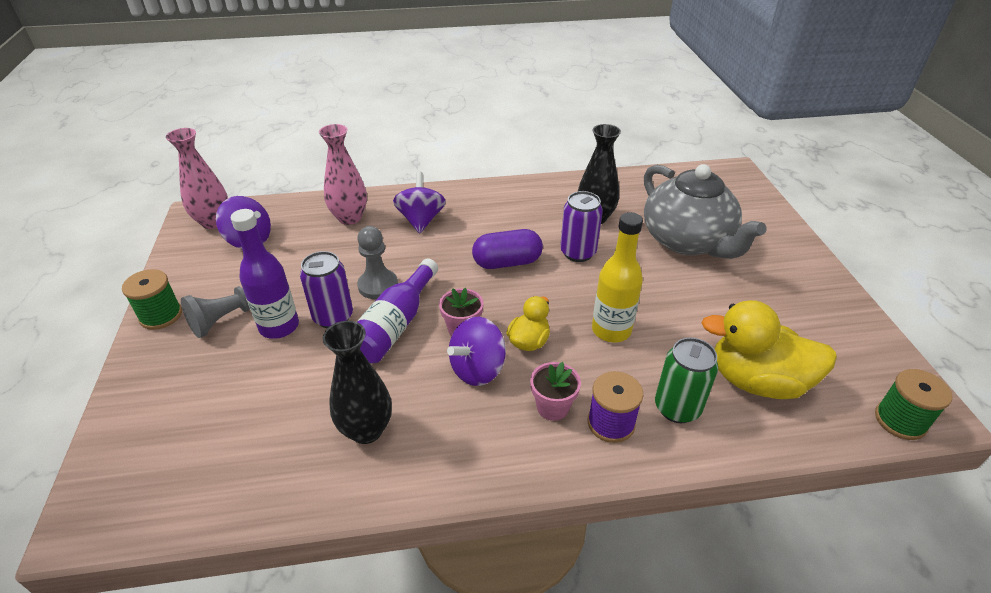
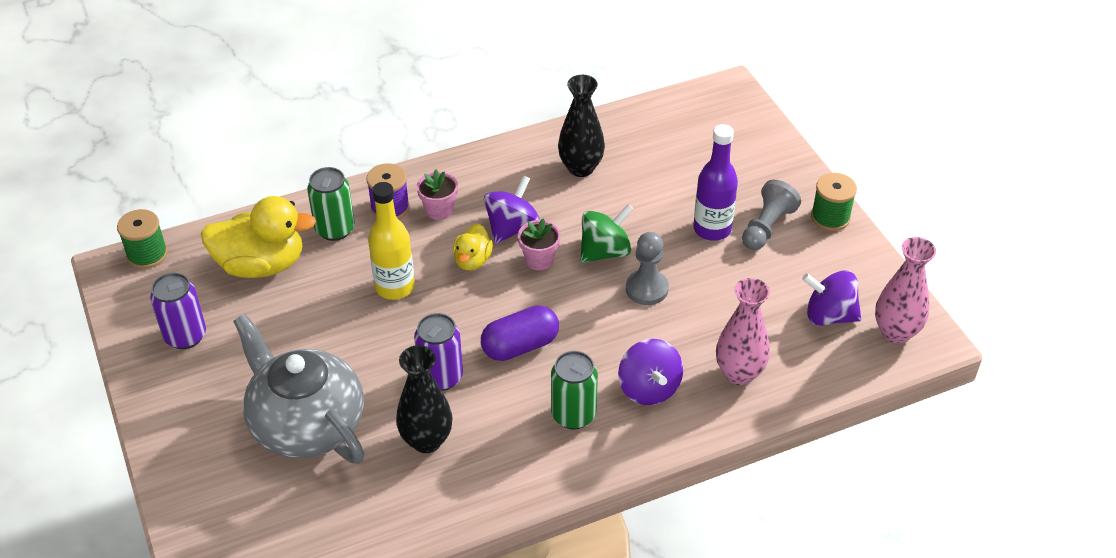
camera: 165 degrees right, 5 degrees up
(333, 317) = (669, 248): purple can -> purple can (185, 336)
(395, 325) = (605, 251): purple bottle -> green spinning top
(483, 215) = (573, 415): none -> green can

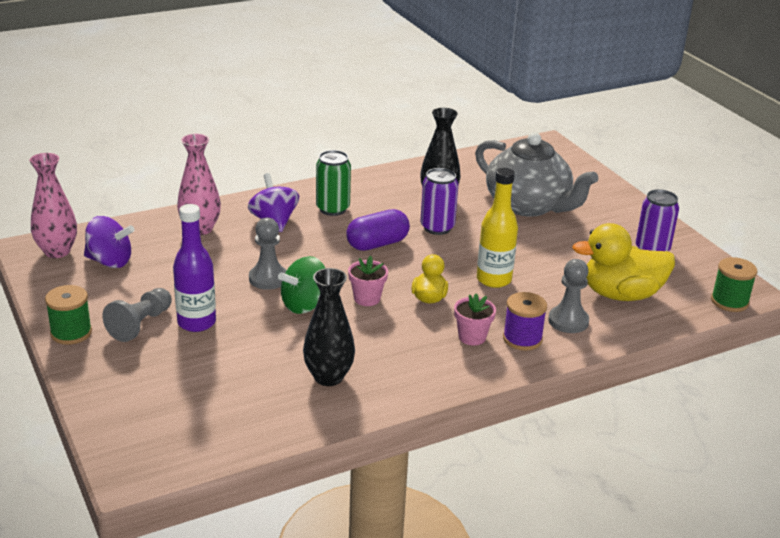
camera: 175 degrees right, 15 degrees down
(335, 229) = (568, 321): green can -> grey pawn
(511, 227) = (396, 323): purple spinning top -> none

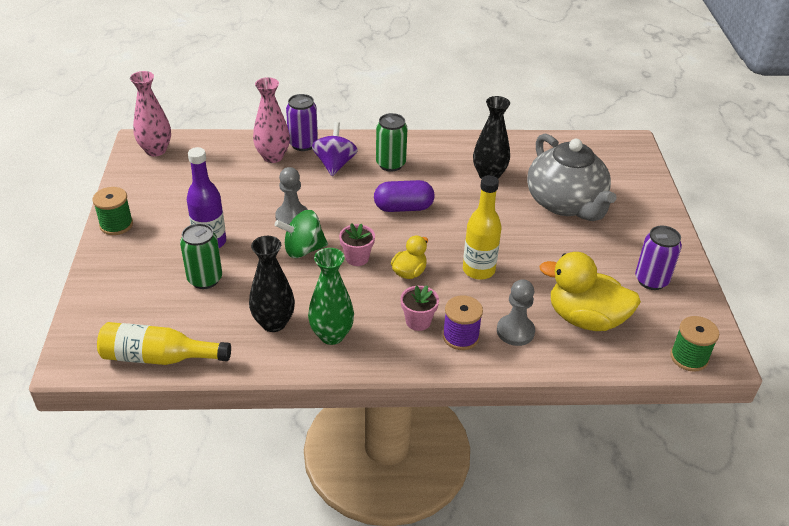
camera: 25 degrees right, 10 degrees up
(110, 261) = (186, 169): purple spinning top -> none
(140, 324) = (169, 232): grey pawn -> none
(220, 358) = (205, 279): none -> green can
(230, 442) = (159, 357): none -> yellow bottle
(397, 371) = (331, 335): none -> green vase
(437, 227) = (466, 205): purple can -> purple can (303, 144)

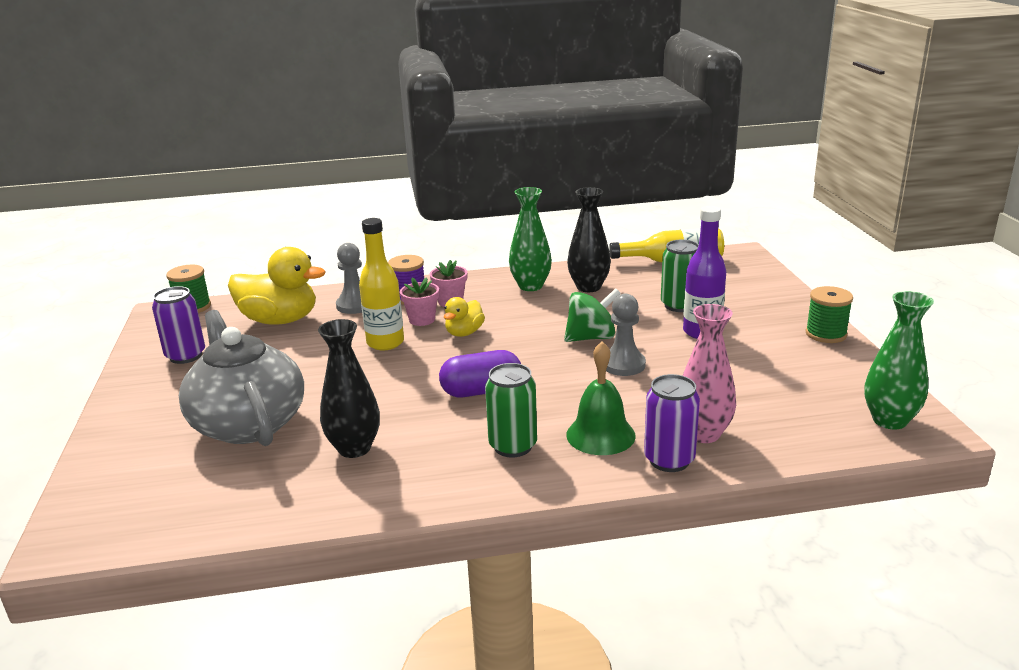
camera: 175 degrees right, 15 degrees down
(156, 150) = (889, 420): pink vase -> green vase
(335, 164) = (600, 435): purple spinning top -> green bell
(357, 258) = (526, 337): pink flower pot -> pink flower pot (422, 320)

